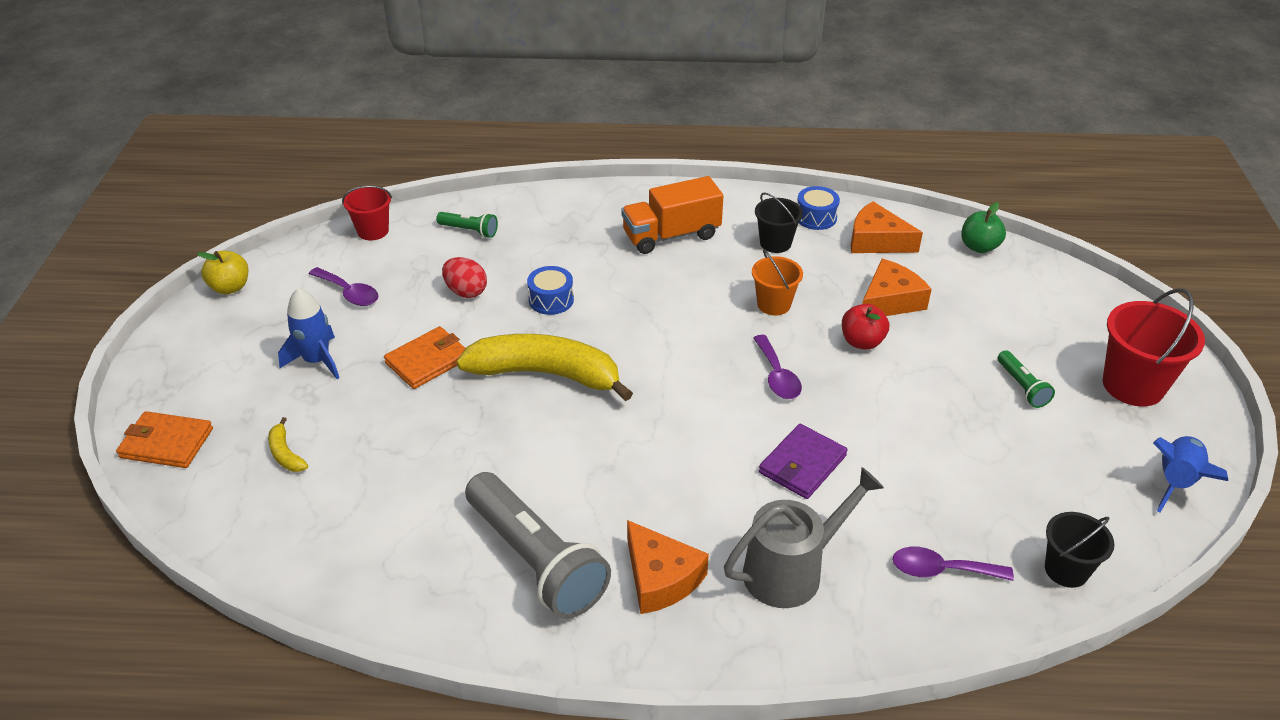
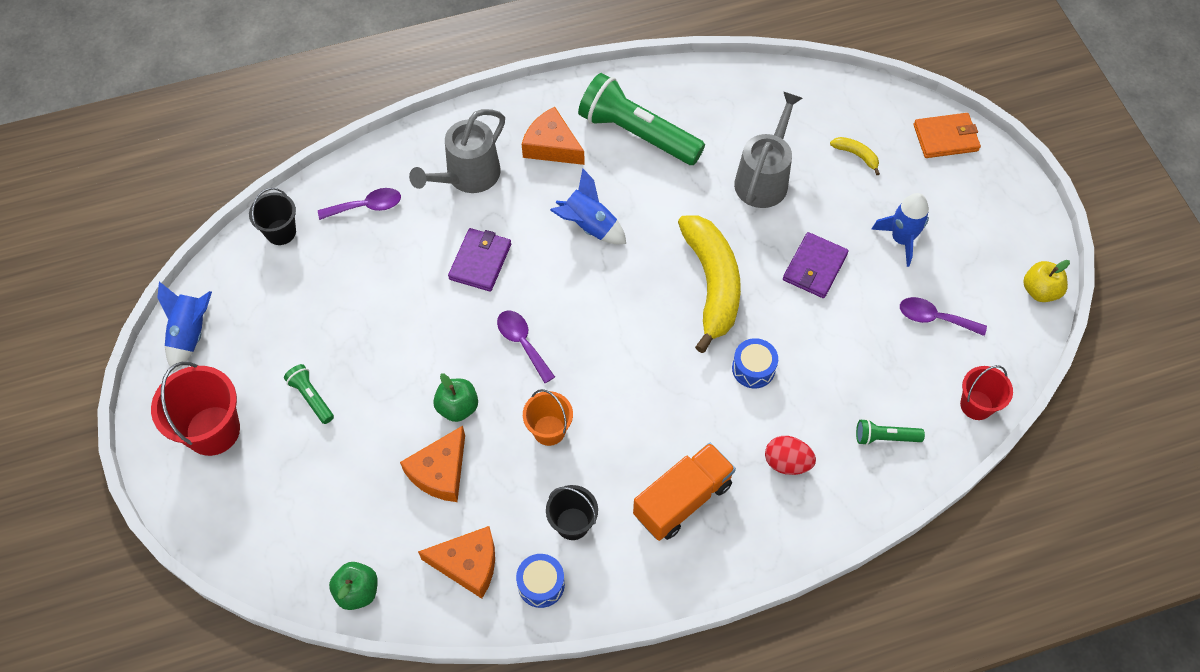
camera: 160 degrees right, 20 degrees up
(414, 459) = (764, 179): none -> grey watering can
(428, 361) = (814, 267): orange wallet -> purple wallet
(466, 291) = (834, 354): red egg -> red egg (787, 462)
(536, 560) = (637, 133): grey flashlight -> green flashlight
(546, 374) = (712, 284): yellow banana -> yellow banana turned 90 degrees counterclockwise
(654, 466) = (589, 226): none -> blue rocket
(862, 342) = (457, 407): red apple -> green apple

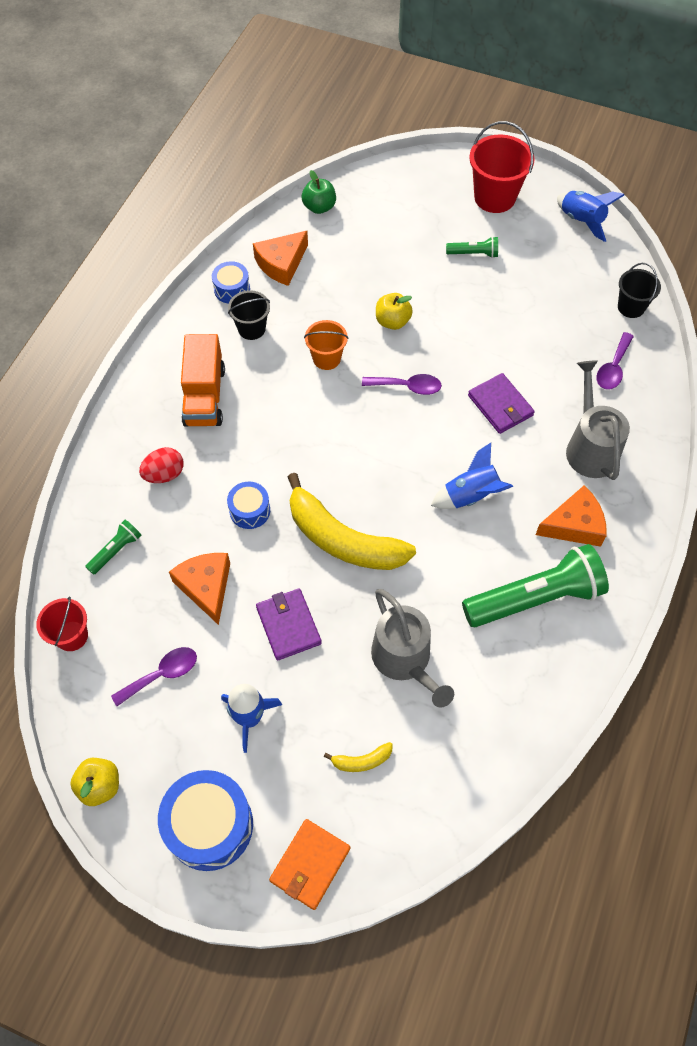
camera: 130 degrees right, 0 degrees up
(440, 472) = (355, 286): orange cheese -> orange cheese (206, 587)
(457, 407) = (392, 321): green apple -> yellow apple
(987, 208) = (209, 825): none -> blue drum

